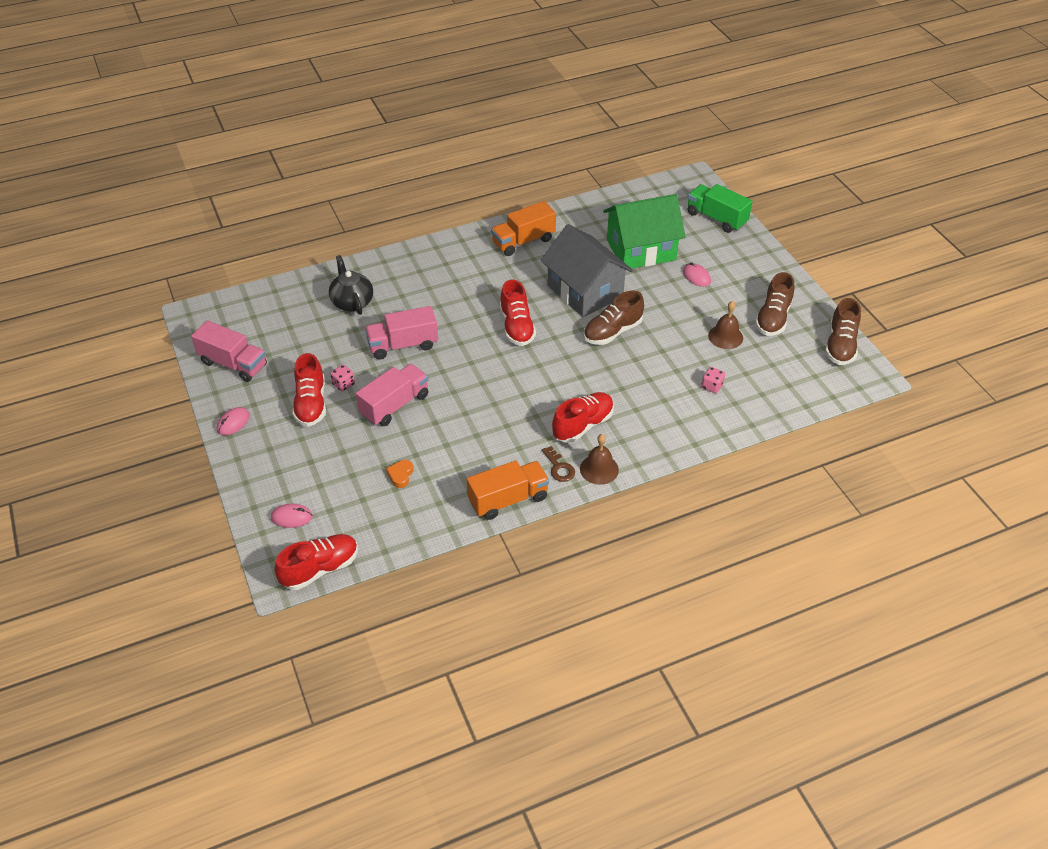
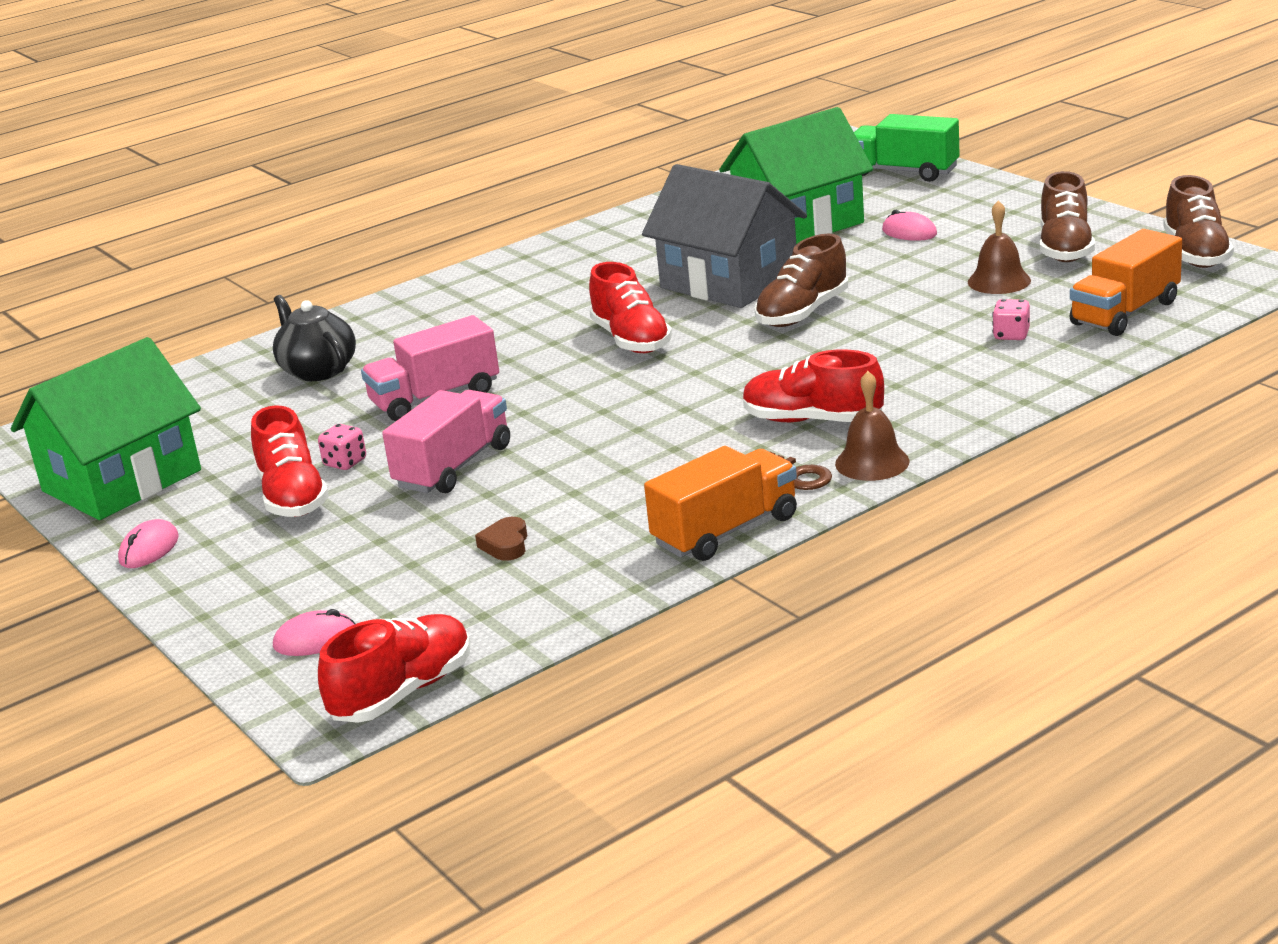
camera: 10 degrees left, 20 degrees down
(233, 364) = (122, 481): pink truck -> green house
(400, 475) = (506, 545): orange heart -> brown heart
(523, 241) = (592, 252): orange truck -> orange truck (1125, 313)
(583, 425) = (812, 420): red shoe -> red shoe turned 105 degrees counterclockwise

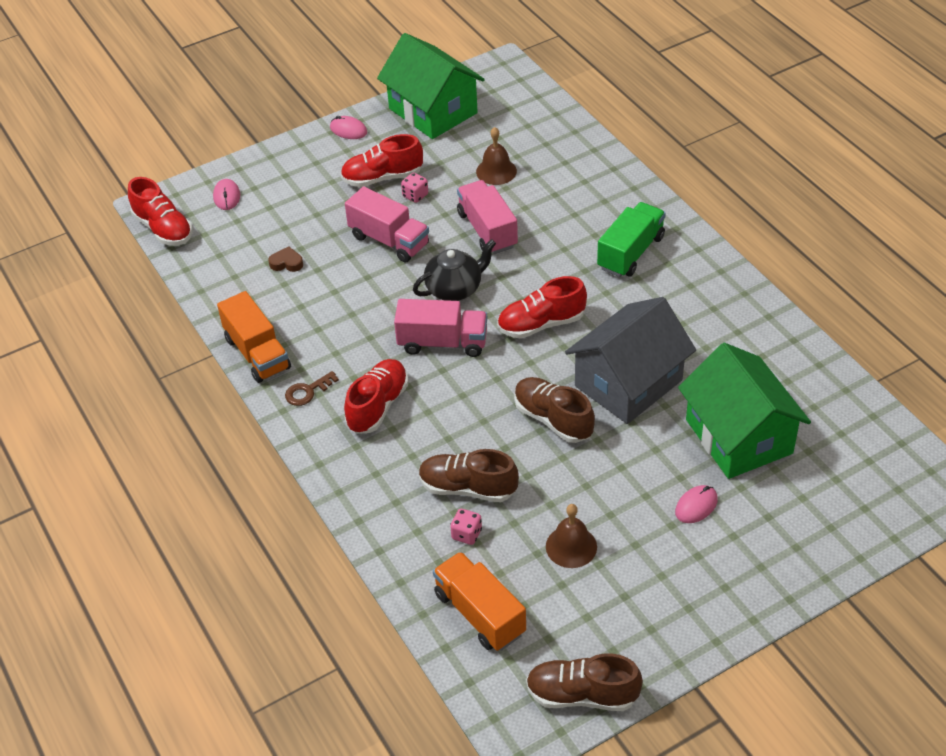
camera: 95 degrees right, 20 degrees up
(318, 370) = (552, 176): black teapot -> black teapot (455, 289)
(677, 396) = (442, 342): none -> pink truck
(872, 462) = (308, 428): brown bell -> brown bell (496, 171)
(904, 172) = (850, 525): green truck -> green truck (630, 253)
(1065, 248) = (625, 605): brown shoe -> brown shoe (468, 488)

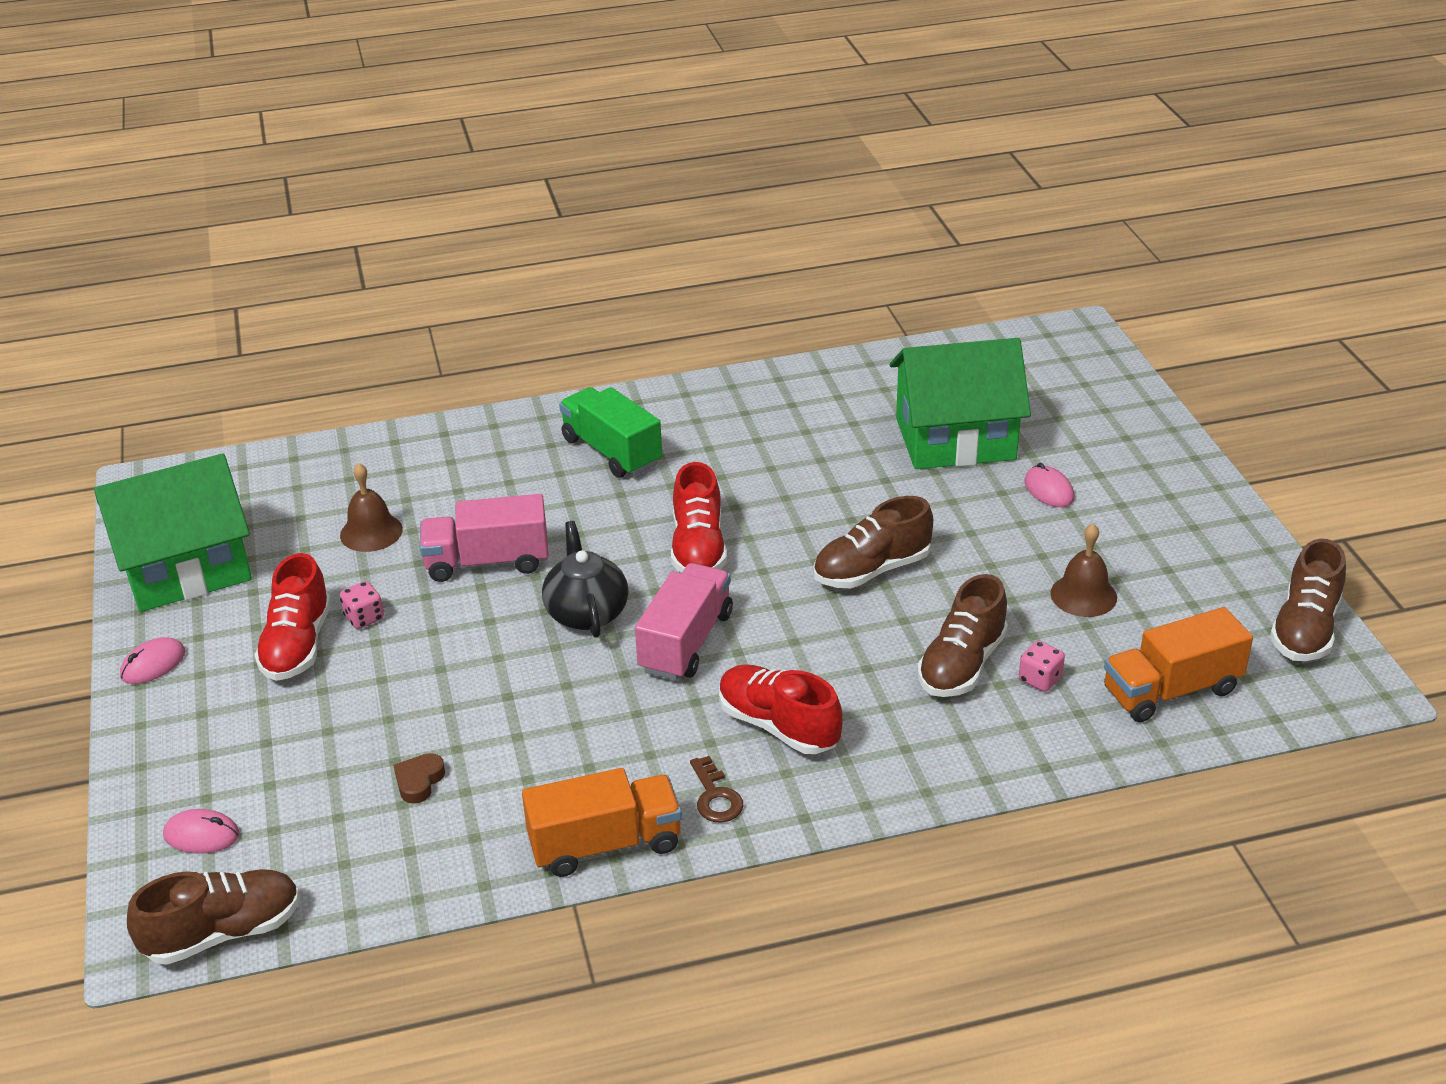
camera: 75 degrees left, 10 degrees down
(163, 229) = (223, 933): red shoe -> brown shoe
(389, 240) = (444, 660): pink truck -> none
(628, 383) = (836, 499): grey house -> none

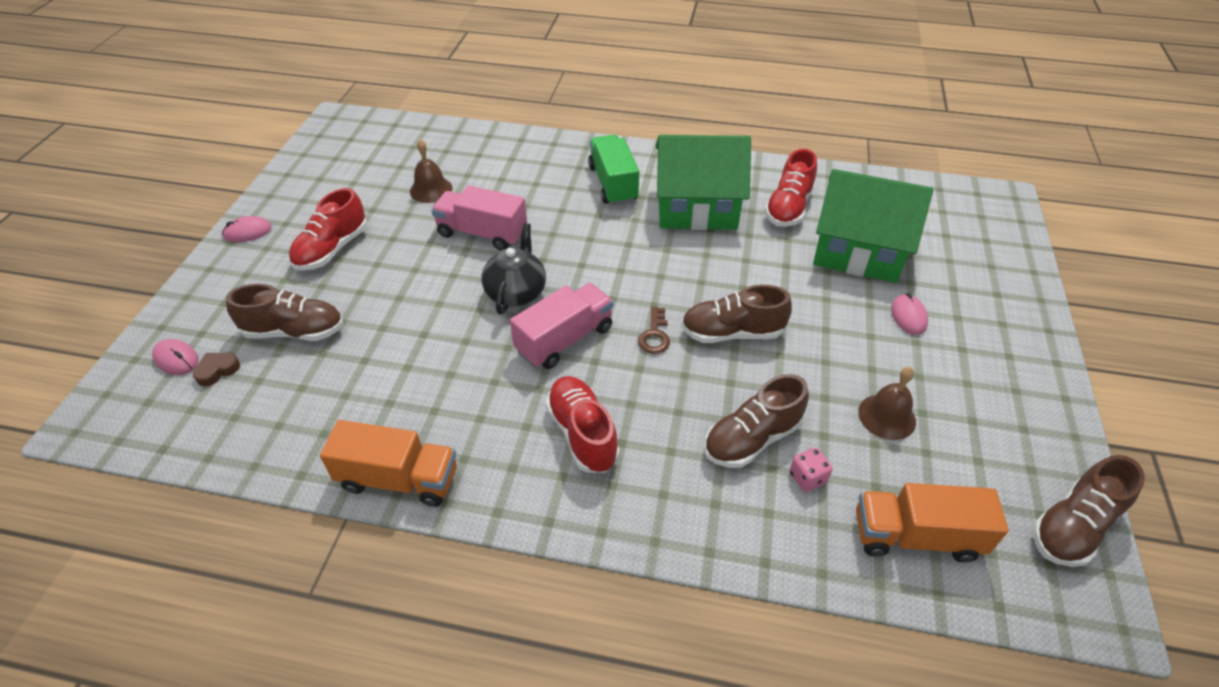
camera: 25 degrees right, 10 degrees up
(186, 568) = (314, 177): green house -> green house (696, 208)
(223, 933) = (129, 437): brown shoe -> brown shoe (294, 331)
(364, 618) = (383, 245): pink dice -> none
(419, 781) = (324, 375): brown heart -> brown heart (217, 370)
(698, 548) = (621, 271): red shoe -> red shoe (788, 208)
(715, 796) = (499, 474): brown key -> brown key (654, 335)

